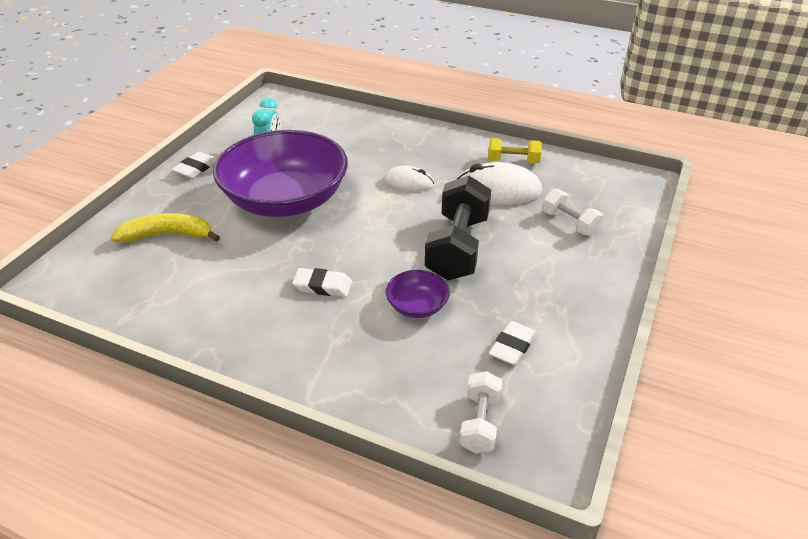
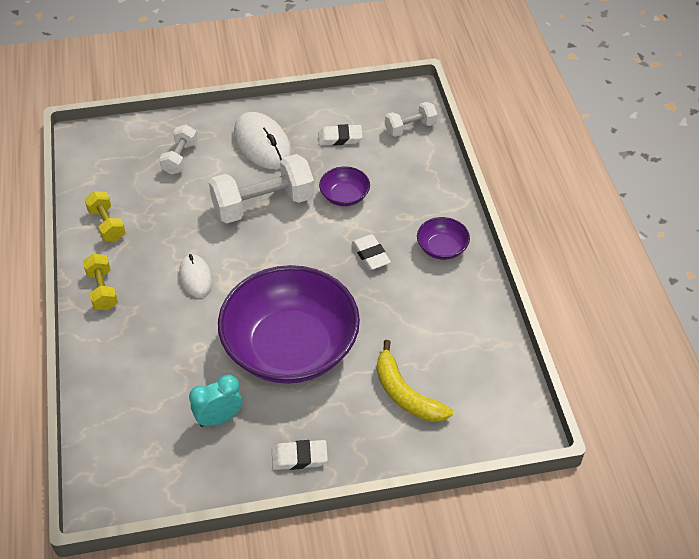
camera: 125 degrees left, 10 degrees up
(273, 340) = (442, 248): none -> purple bowl
(442, 140) = (102, 290): none -> yellow dumbbell
(457, 248) = (263, 205): black dumbbell -> white dumbbell
(497, 190) = (165, 215): white mouse -> white mouse (262, 144)

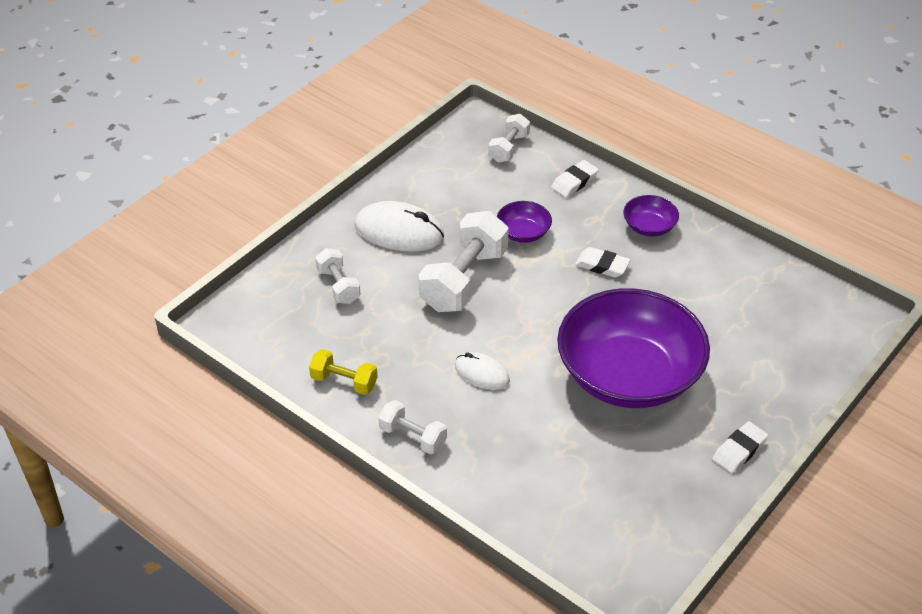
camera: 40 degrees left, 5 degrees down
(102, 290) = (413, 437): yellow dumbbell -> white dumbbell
(219, 418) = (643, 466): turquoise clock -> none
(340, 138) = (460, 188): white eraser -> white eraser (574, 182)
(405, 394) = (756, 351): yellow banana -> none

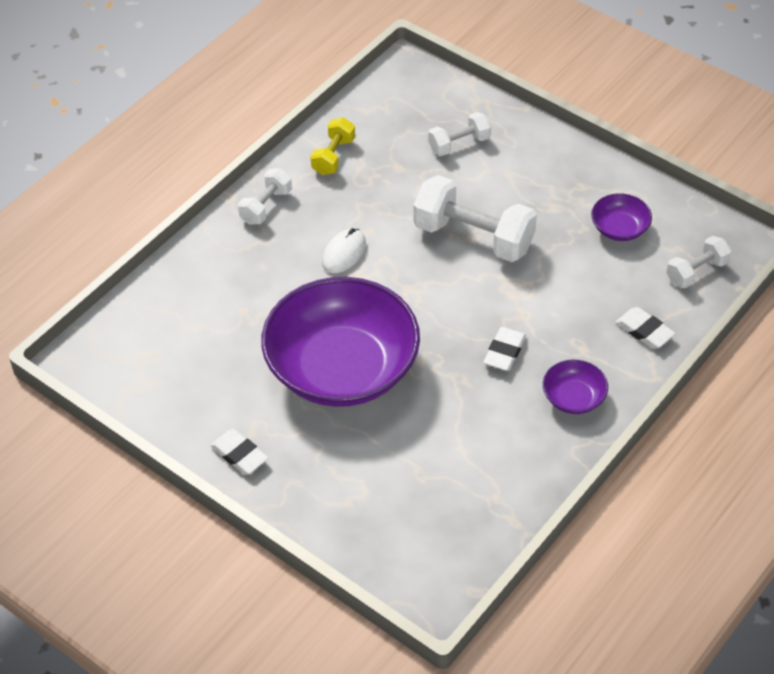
camera: 90 degrees right, 5 degrees up
(399, 231) = (543, 184): white mouse -> none
(509, 148) = (696, 272): white dumbbell -> white dumbbell turned 60 degrees counterclockwise
(523, 232) = (551, 284): purple bowl -> purple bowl (619, 228)

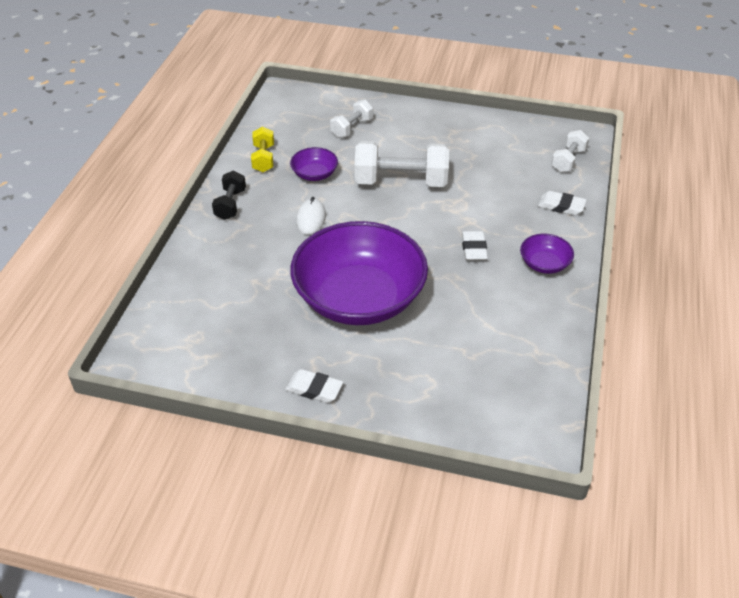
camera: 25 degrees left, 5 degrees down
(266, 206) = (230, 204): white dumbbell -> black dumbbell
(619, 228) = (498, 149): purple bowl -> purple bowl (314, 174)

